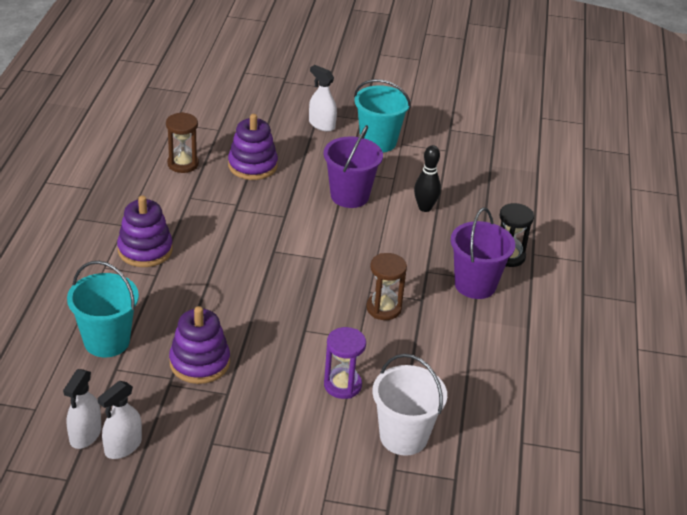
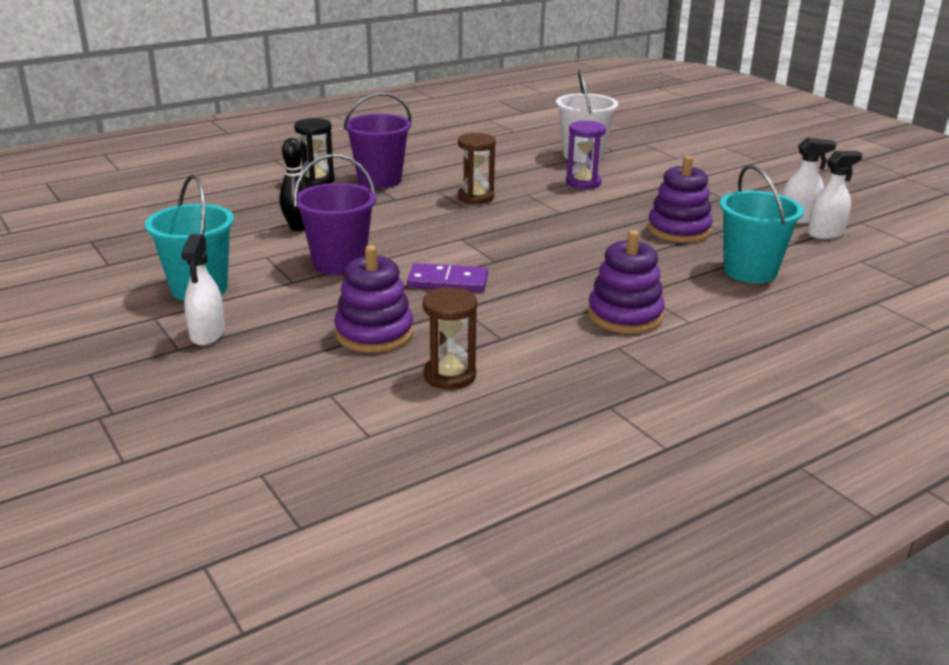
camera: 130 degrees left, 10 degrees down
(273, 218) = (448, 281): none -> purple domino

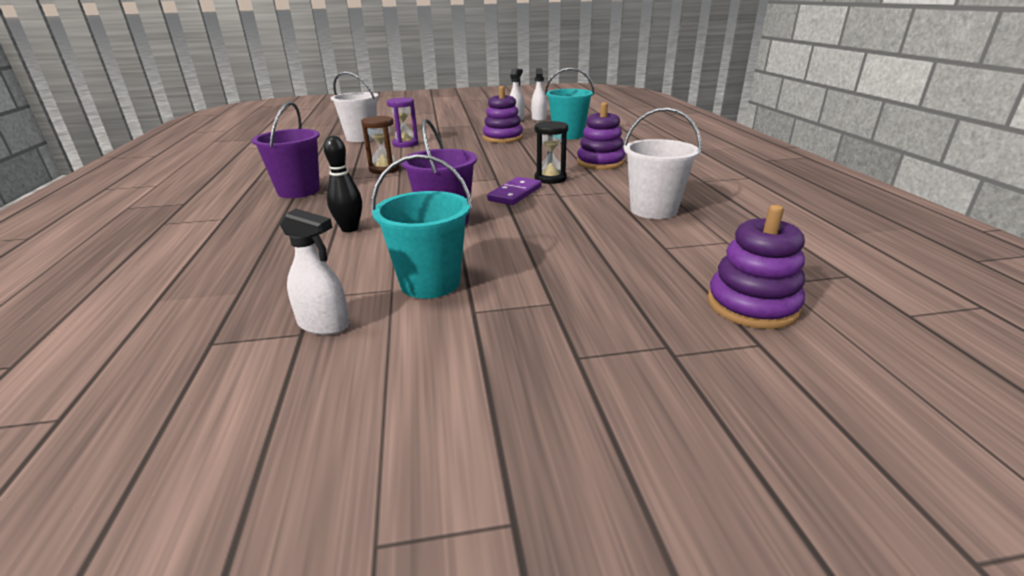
camera: 65 degrees left, 0 degrees up
(207, 334) = (532, 286): white spray bottle -> white spray bottle (324, 324)
(316, 180) = (254, 212): black hourglass -> black hourglass (550, 179)
(374, 333) = (578, 223): purple stacking toy -> purple stacking toy (752, 305)
(449, 376) = (653, 210): brown hourglass -> white bucket

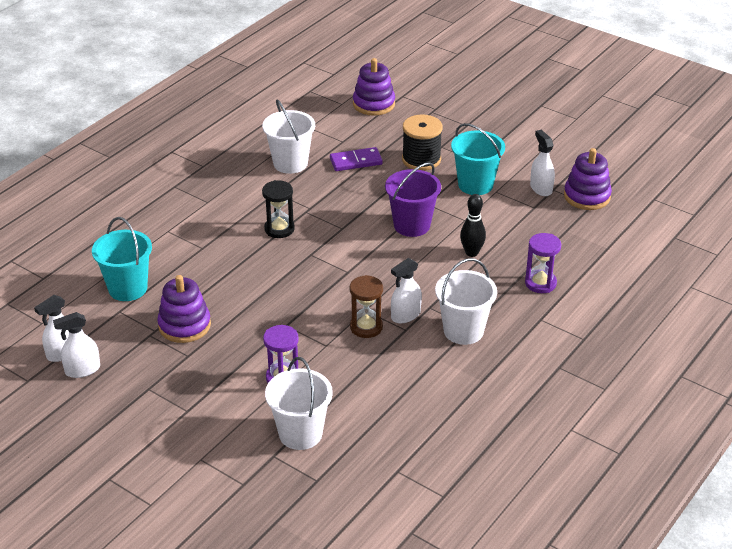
camera: 135 degrees left, 10 degrees up
(242, 238) = (540, 283): none -> purple hourglass
(298, 191) = (463, 331): purple bucket -> white bucket
(361, 182) = (405, 315): none -> white spray bottle
(515, 194) = (331, 227): purple domino -> purple domino (356, 161)
(545, 275) = (421, 159): none -> black spool
(600, 163) = (208, 226): purple stacking toy -> purple stacking toy (587, 196)

